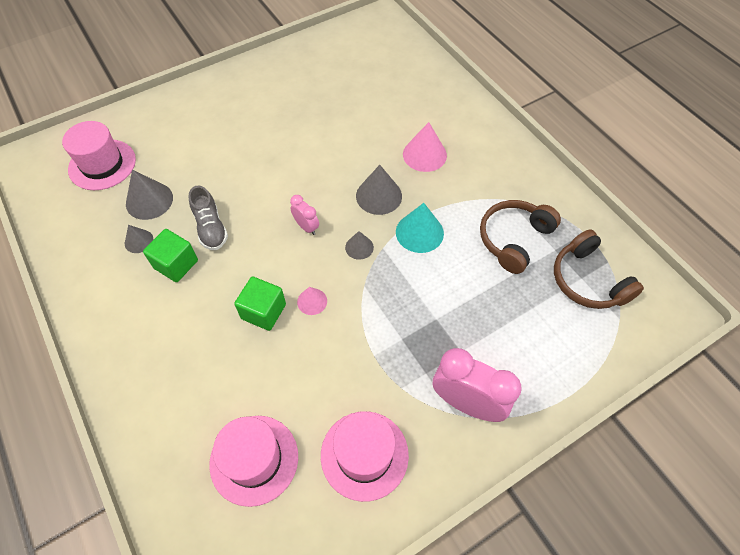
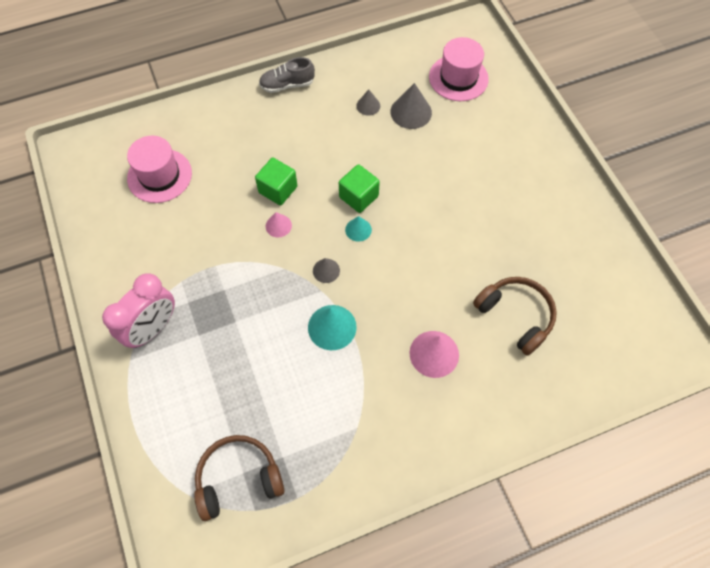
camera: 100 degrees right, 5 degrees up
(176, 264) = (339, 131): green cube -> green cube (358, 197)
(211, 228) = (371, 156): grey shoe -> grey shoe (287, 85)
(306, 227) = (358, 229): pink clock -> turquoise cone
(364, 455) = (138, 246): pink hat -> none
(379, 196) = (384, 298): grey cone -> none
(514, 239) = (304, 418): brown headphones -> brown headphones (515, 316)

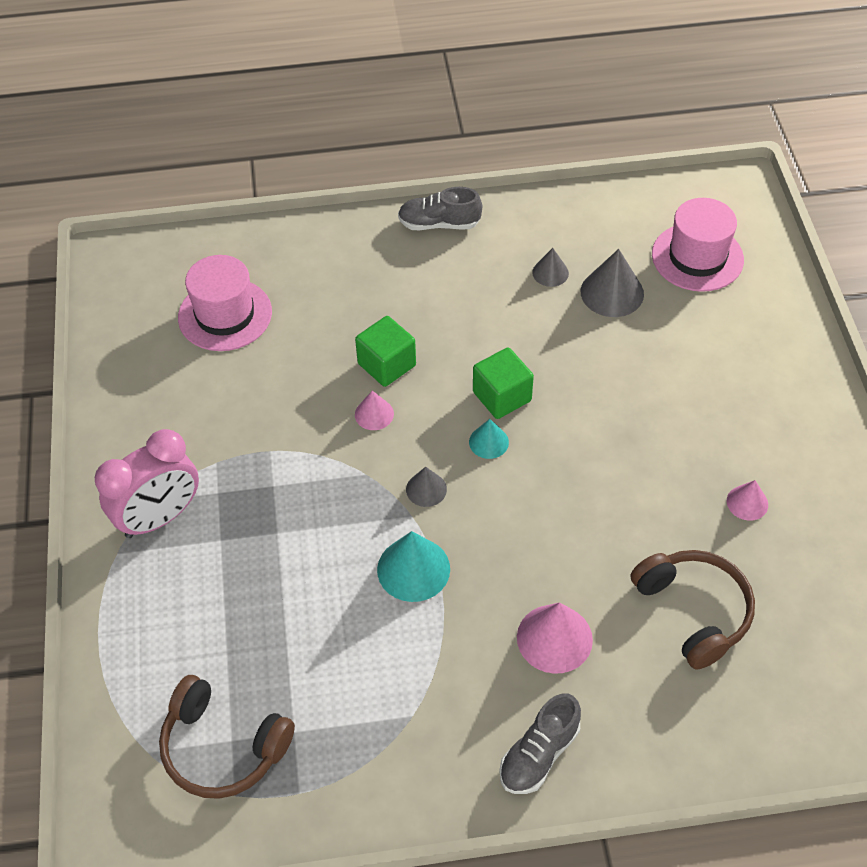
camera: 15 degrees right, 10 degrees down
(238, 479) = (223, 747): brown headphones -> brown headphones turned 150 degrees counterclockwise
(444, 434) = (539, 754): none -> grey shoe
(530, 236) = (747, 502): none -> pink cone

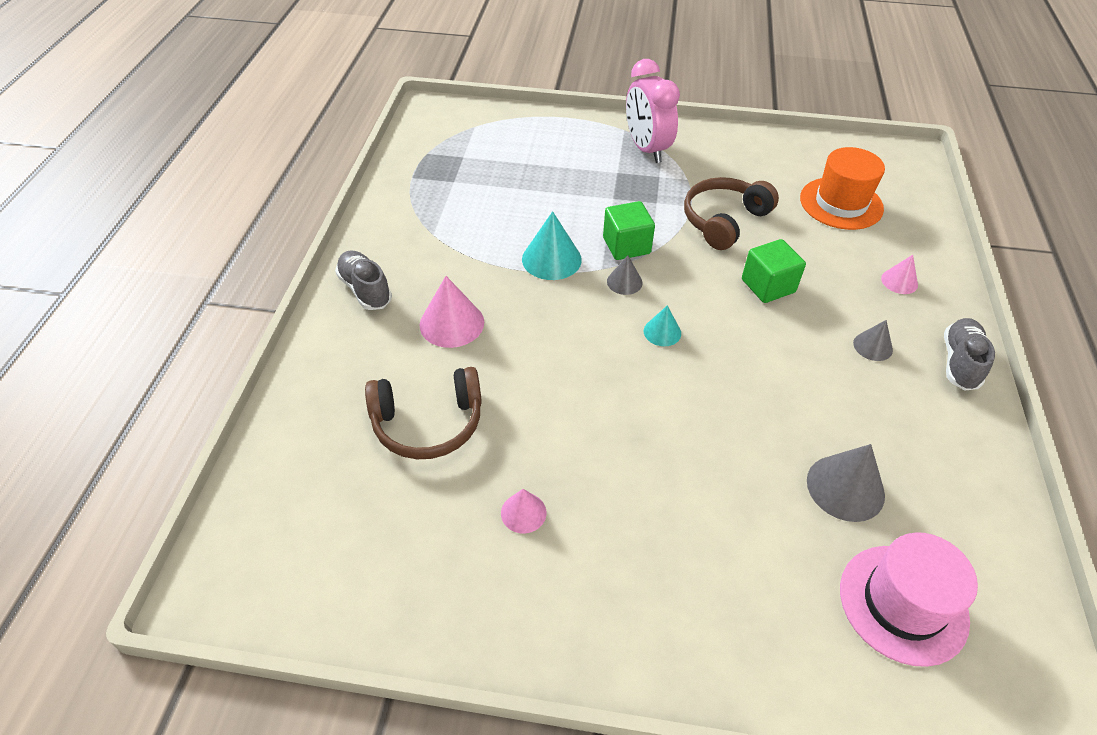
camera: 105 degrees right, 5 degrees down
(223, 747) = (461, 153): brown headphones -> brown headphones (724, 221)
(225, 315) = (841, 203): pink hat -> orange hat
(374, 414) = (713, 267): pink cone -> pink cone (899, 281)
(502, 396) = (713, 354): green cube -> green cube (626, 245)
(550, 272) = (881, 438): grey cone -> grey cone (872, 346)

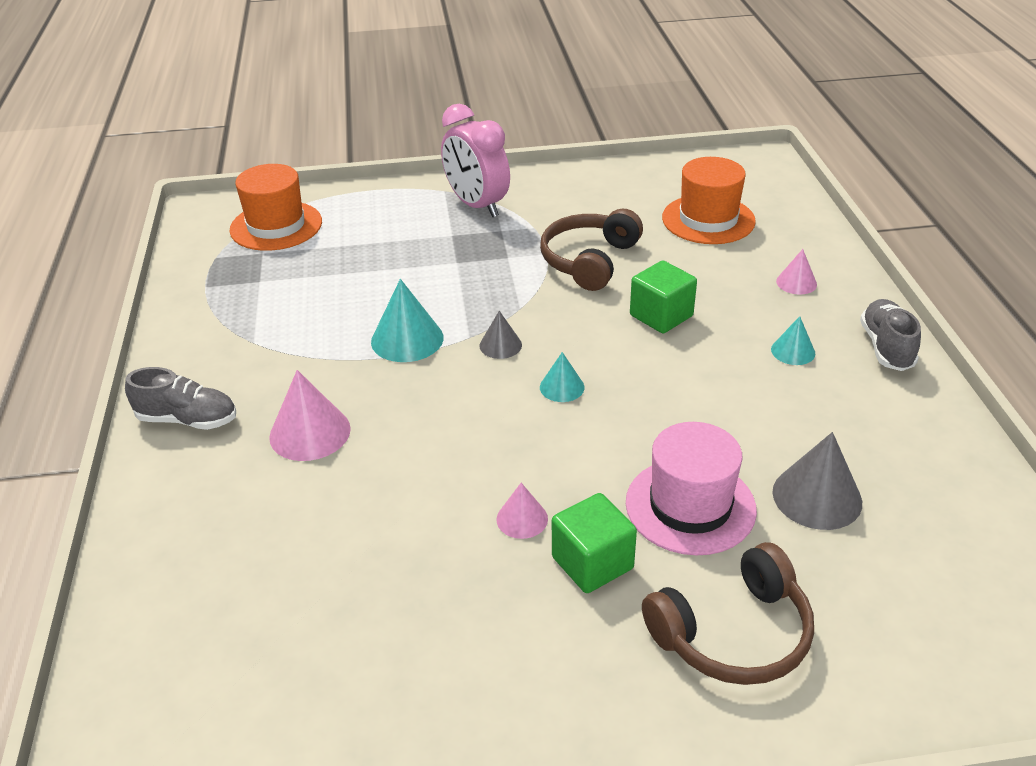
camera: 15 degrees left, 10 degrees down
(365, 289) = (187, 420): grey shoe -> grey shoe turned 150 degrees clockwise
(428, 423) = (318, 547): brown headphones -> brown headphones (733, 633)
(481, 135) = (276, 226): none -> orange hat
(523, 512) = (469, 615): pink cone -> pink cone (522, 519)
(626, 245) = (489, 307): green cube -> green cube (592, 563)
(872, 346) = (793, 351): grey cone -> turquoise cone
(903, 604) = (919, 596): pink hat -> pink hat (690, 506)

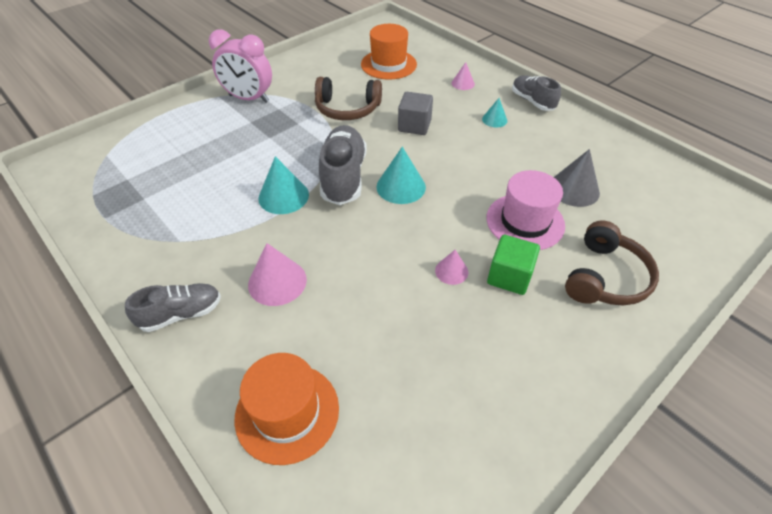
camera: 35 degrees left, 10 degrees up
(276, 226) = (120, 157): orange hat -> orange hat (287, 412)
(500, 345) = (343, 177): grey cone -> grey shoe
(562, 387) = (401, 186): turquoise cone -> turquoise cone, size x1.72
(589, 261) = (347, 109): brown headphones -> brown headphones turned 75 degrees counterclockwise
(661, 316) = (414, 125): green cube -> grey cube

